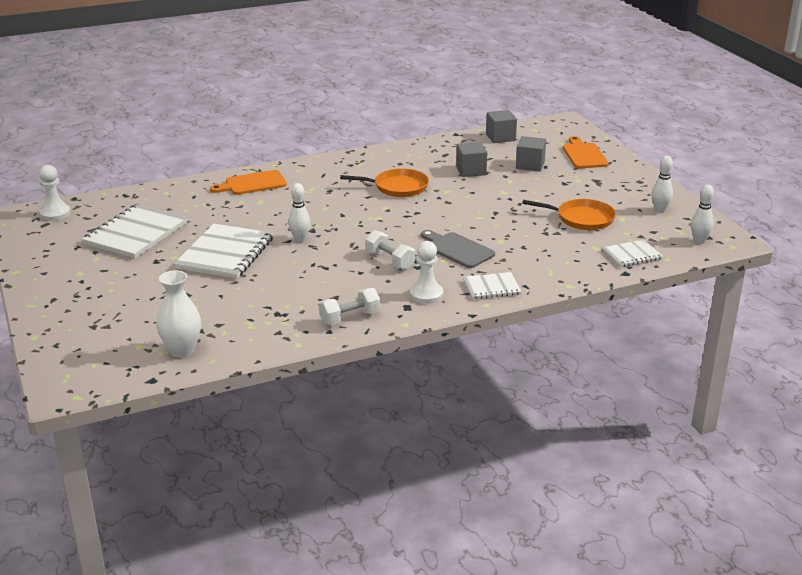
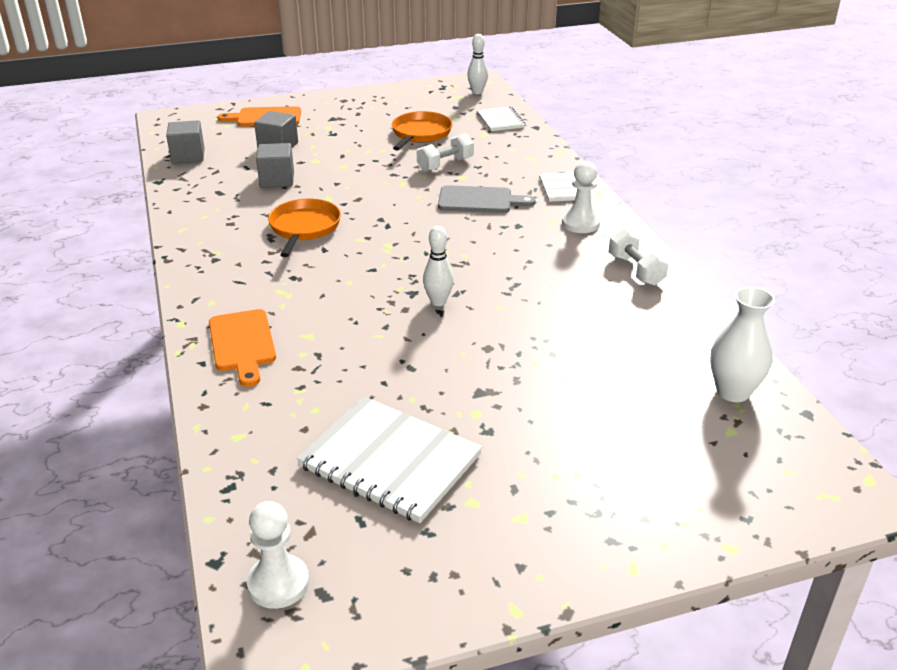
camera: 85 degrees left, 5 degrees up
(225, 253) = (471, 364): white notebook -> none
(390, 261) = (503, 241): white dumbbell -> white dumbbell (445, 165)
(457, 249) = (479, 200): grey cutting board -> grey cutting board turned 135 degrees counterclockwise
(660, 210) = (411, 99): white bowling pin -> none

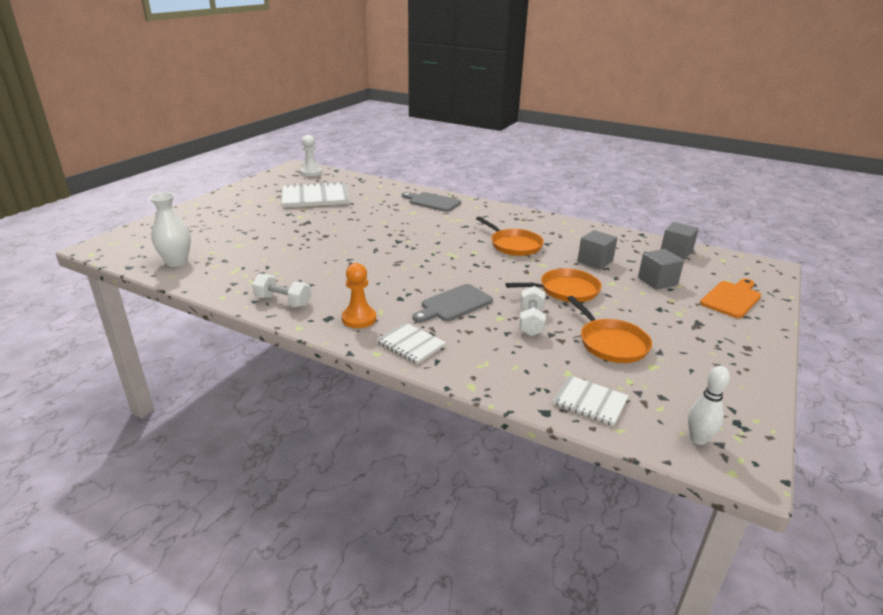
camera: 135 degrees right, 5 degrees down
(242, 344) = (432, 202): orange cutting board -> grey cutting board
(365, 171) = (565, 290): none -> orange pan
(438, 302) = (378, 242): white bowling pin -> none
(580, 223) = (359, 319): white pawn -> orange pawn

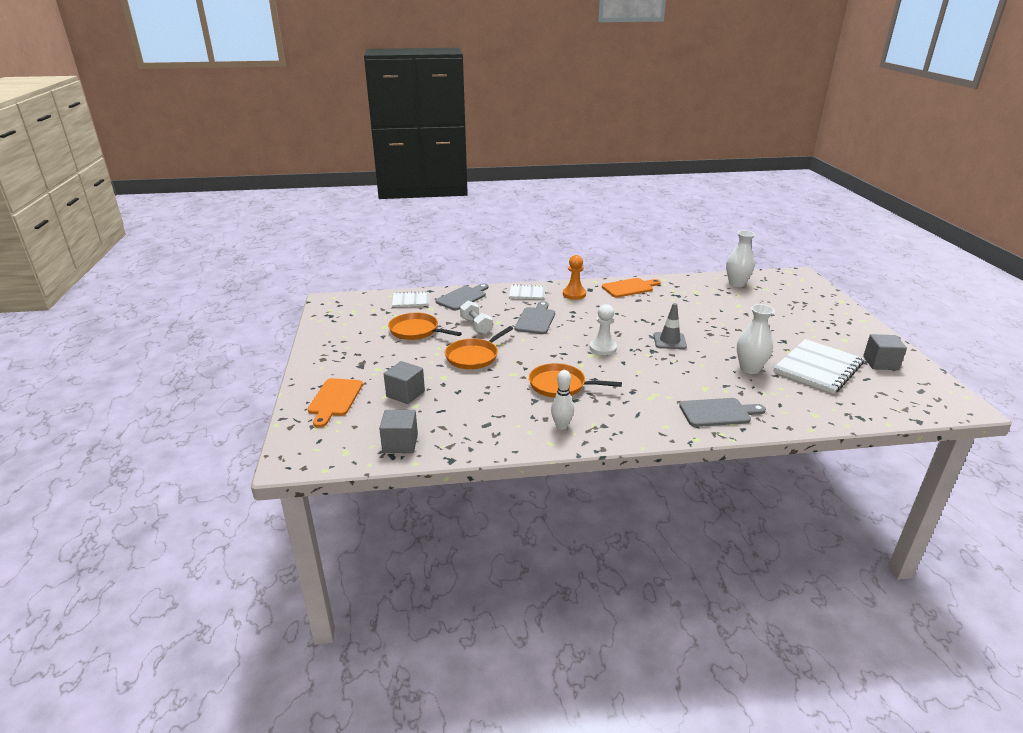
camera: 145 degrees right, 0 degrees up
(283, 301) = (629, 288): white dumbbell -> orange cutting board
(311, 172) = (922, 402): white pawn -> white pawn (603, 348)
(358, 210) = (749, 369): none -> white vase
(369, 242) = (669, 341): none -> grey traffic cone
(506, 374) = (462, 297): none -> grey cutting board
(595, 261) = (473, 395): grey cube -> grey cube (880, 363)
(698, 439) = (350, 303): white bowling pin -> white bowling pin (561, 426)

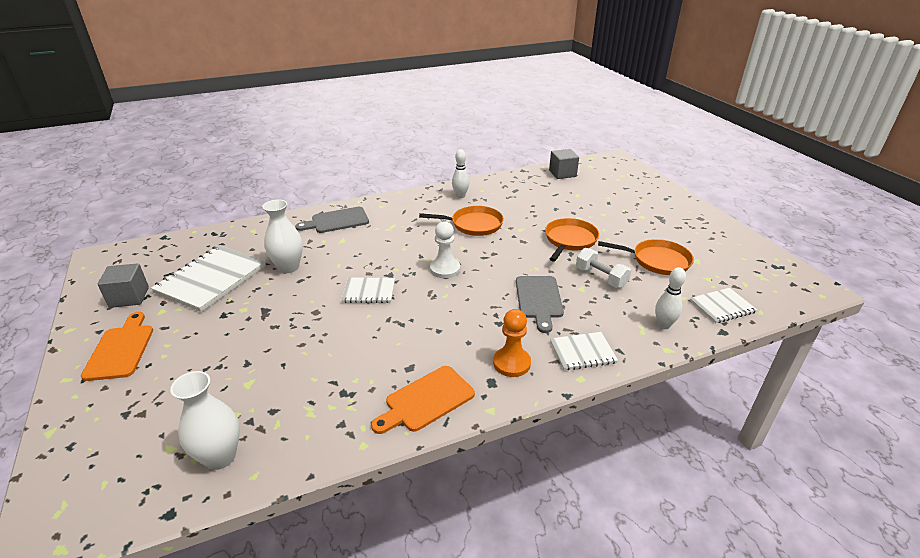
camera: 165 degrees right, 5 degrees up
(334, 399) = (641, 190): orange cutting board -> orange cutting board (121, 349)
(405, 394) = (594, 201): grey cube -> none
(462, 297) = (663, 325): grey cutting board -> white bowling pin
(669, 341) = (369, 291): grey traffic cone -> white notebook

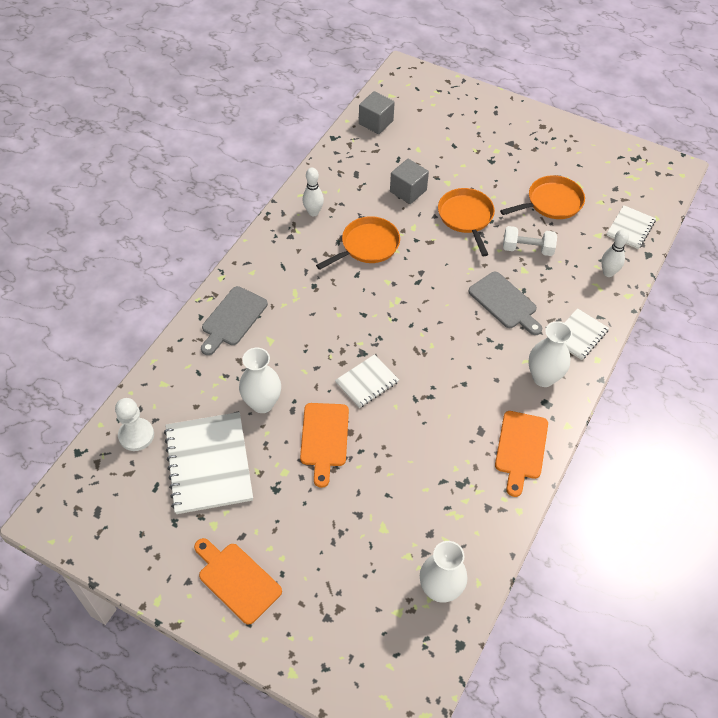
camera: 40 degrees left, 20 degrees up
(129, 297) = (159, 534): grey cube -> grey cube (408, 191)
(295, 306) = (324, 438): none -> orange cutting board
(445, 269) = (401, 316): white pawn -> white pawn (136, 435)
(511, 363) = (543, 377): orange pawn -> white vase

